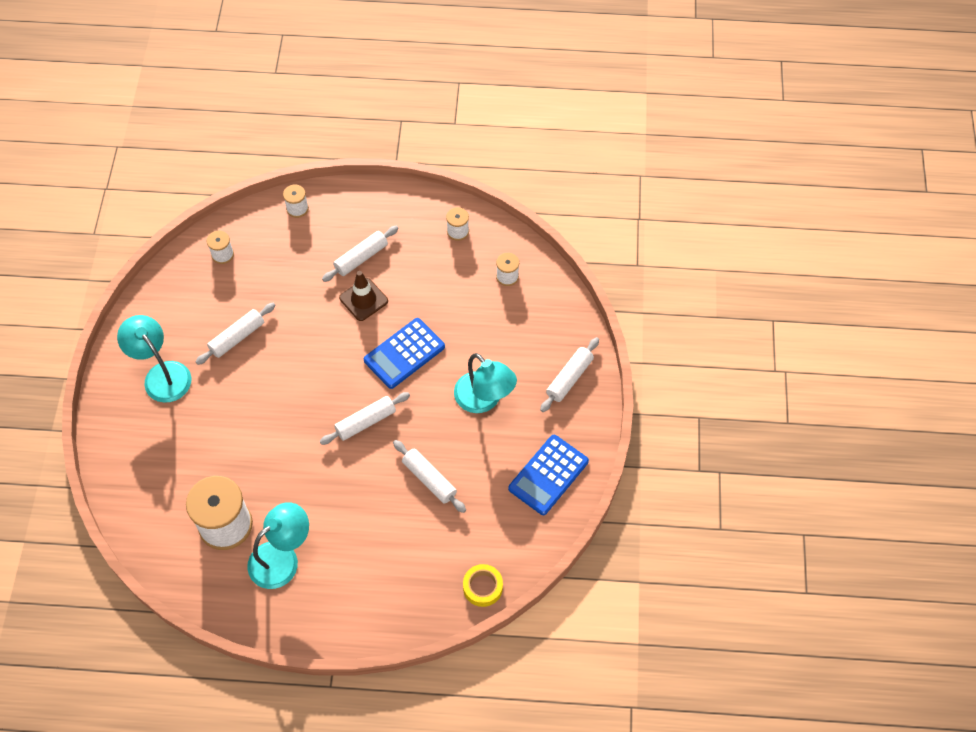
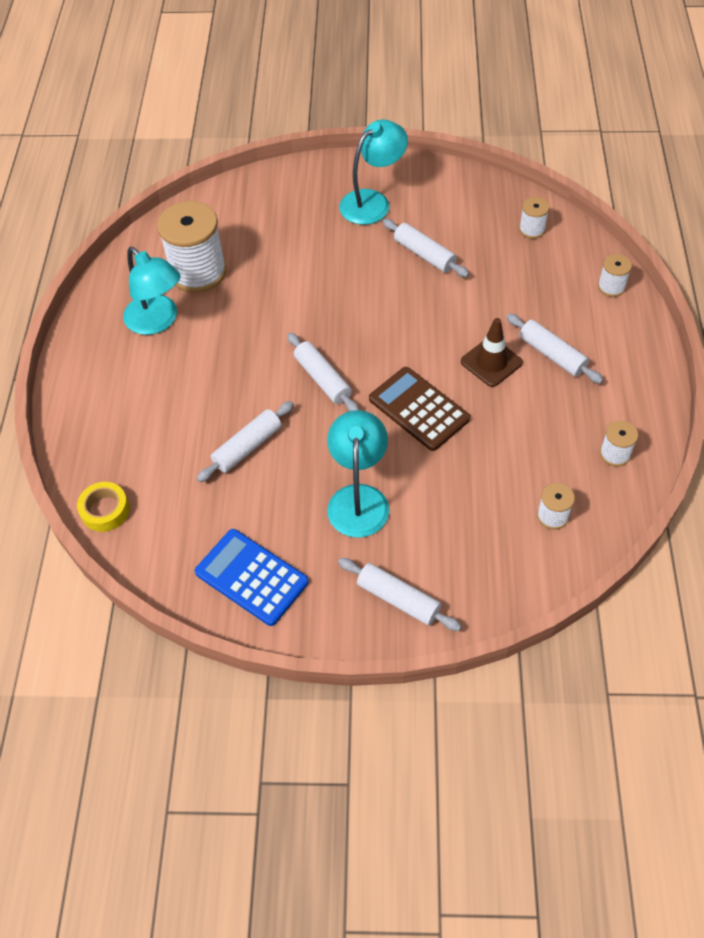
camera: 90 degrees right, 5 degrees down
(404, 353) = (419, 409): blue calculator -> brown calculator
(484, 400) = (358, 498): turquoise lamp -> turquoise lamp turned 135 degrees clockwise

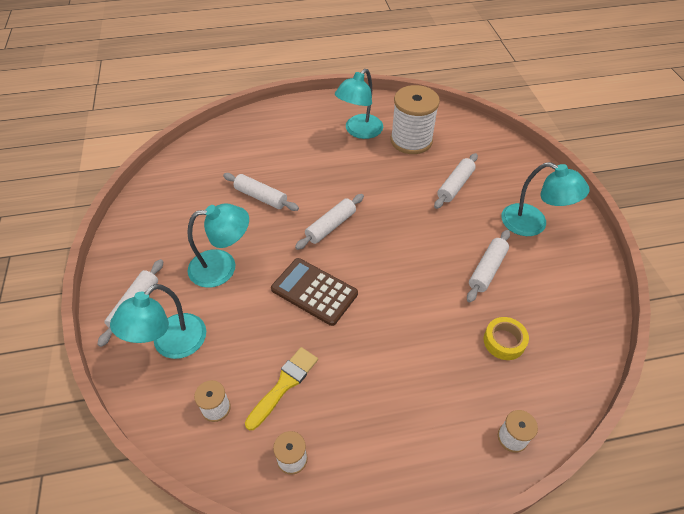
camera: 75 degrees right, 5 degrees down
(105, 510) = (203, 143): yellow tape -> yellow tape (504, 341)
(251, 577) = (154, 220): blue calculator -> none
(419, 409) = (314, 291): brown calculator -> brown calculator turned 90 degrees counterclockwise
(464, 558) = (171, 344): none -> turquoise lamp
(491, 362) = (378, 338): brown traffic cone -> none
(532, 229) = (560, 352): white spool -> none
(534, 451) = (284, 385): none -> yellow brush
(552, 354) = (402, 388): white rolling pin -> white rolling pin (455, 185)

